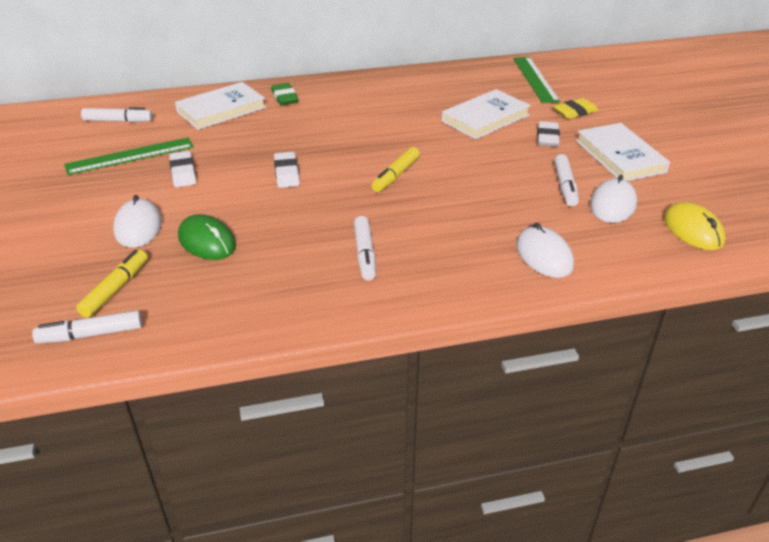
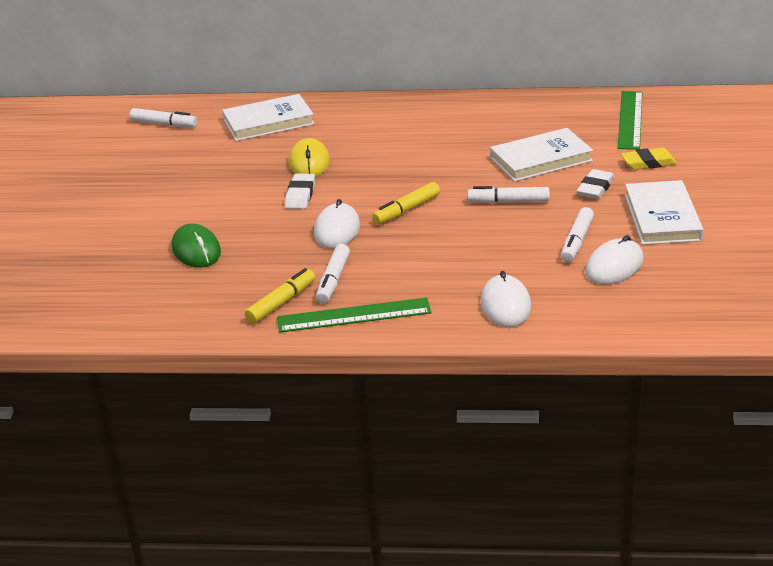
camera: 20 degrees right, 5 degrees down
(91, 334) = (69, 313): white marker -> white marker (508, 201)
(116, 289) = (102, 280): yellow marker -> yellow marker (281, 302)
(130, 156) = (161, 161): green ruler -> green ruler (354, 315)
(138, 227) = (142, 229): white mouse -> white mouse (337, 230)
(183, 173) = (203, 183): white eraser -> none
(284, 97) = (339, 115): green eraser -> none
(693, 230) = (681, 302): yellow mouse -> yellow mouse (309, 162)

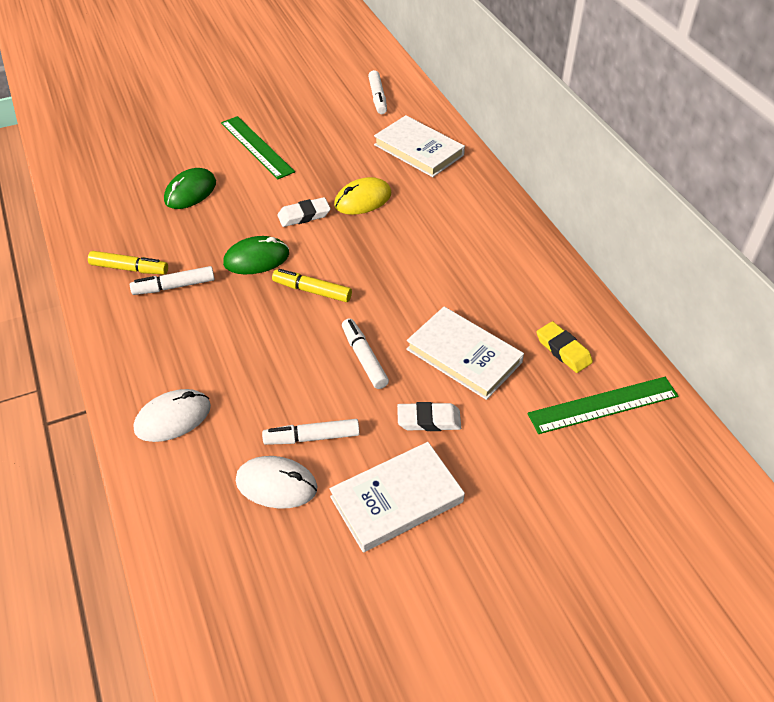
camera: 60 degrees right, 15 degrees up
(337, 230) = (256, 259): white mouse -> green mouse
(354, 315) = (124, 319): green ruler -> green ruler (257, 147)
(648, 163) = (512, 451): yellow eraser -> yellow eraser (563, 350)

